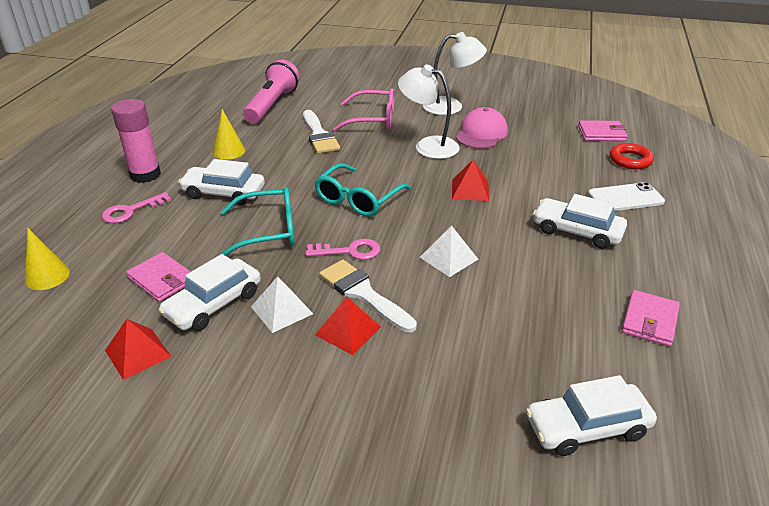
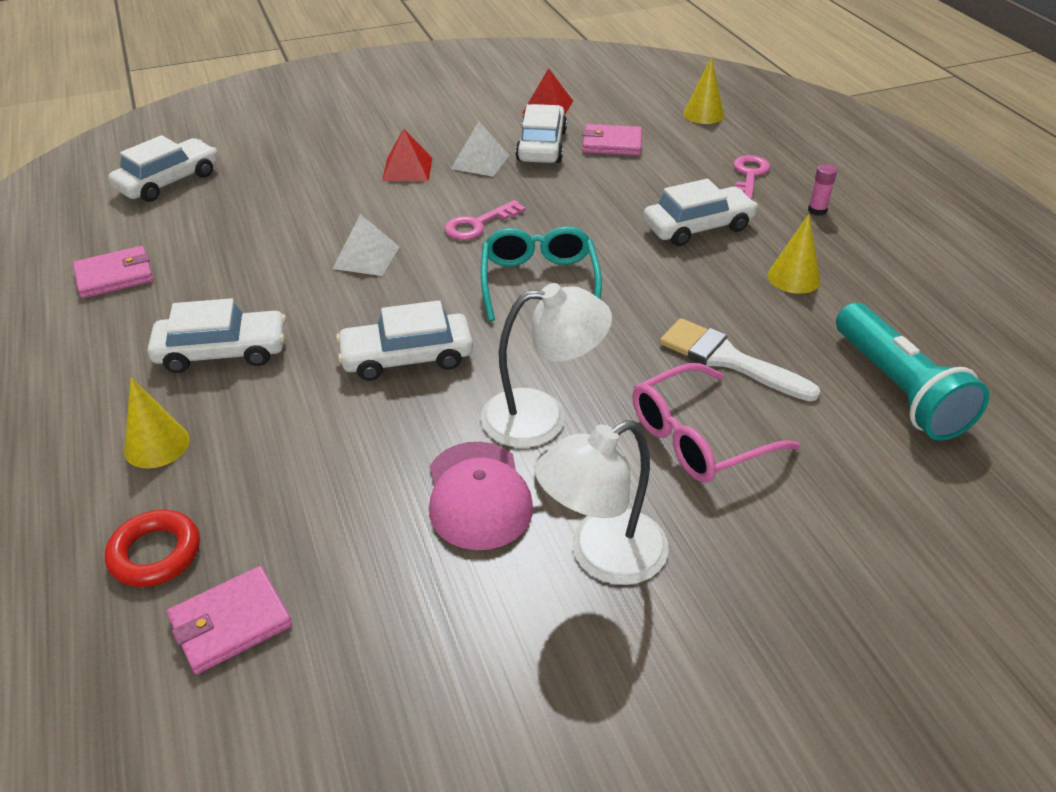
camera: 145 degrees right, 5 degrees up
(145, 175) = (817, 210): pink glue stick -> pink glue stick, size x0.45
(268, 230) = (586, 211): turquoise glasses -> none
(272, 105) = (898, 389): pink flashlight -> turquoise flashlight
(363, 294) = (423, 196): white brush -> none
(470, 190) = (407, 357): red pyramid -> white car
(625, 198) = (157, 445): white phone -> yellow cone
(650, 320) = (114, 276): pink wallet -> pink wallet turned 75 degrees clockwise

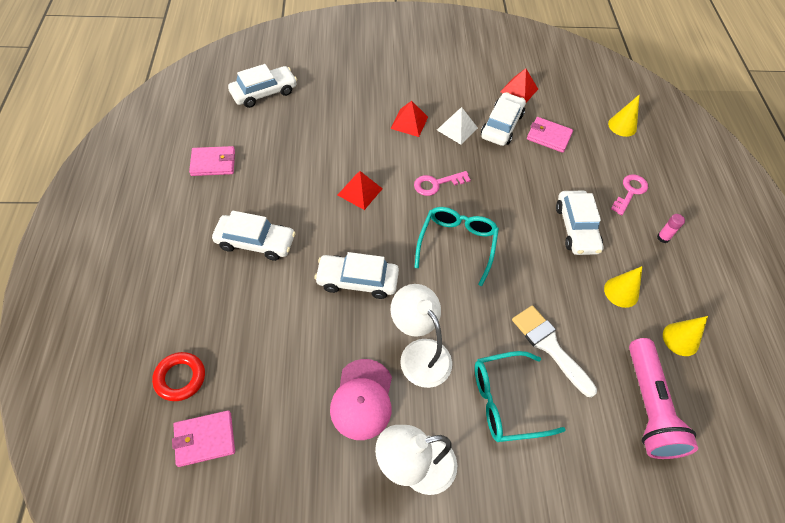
camera: 15 degrees right, 15 degrees up
(157, 445) = (201, 301): yellow cone -> yellow cone (680, 339)
(366, 257) = (360, 191): white pyramid -> red pyramid
(542, 417) = (419, 353): white lamp -> white lamp turned 135 degrees counterclockwise
(698, 227) = (576, 228): white car -> white car turned 90 degrees clockwise
(698, 438) = (506, 401): pink glasses -> turquoise glasses
(898, 389) = (648, 406): turquoise flashlight -> pink flashlight

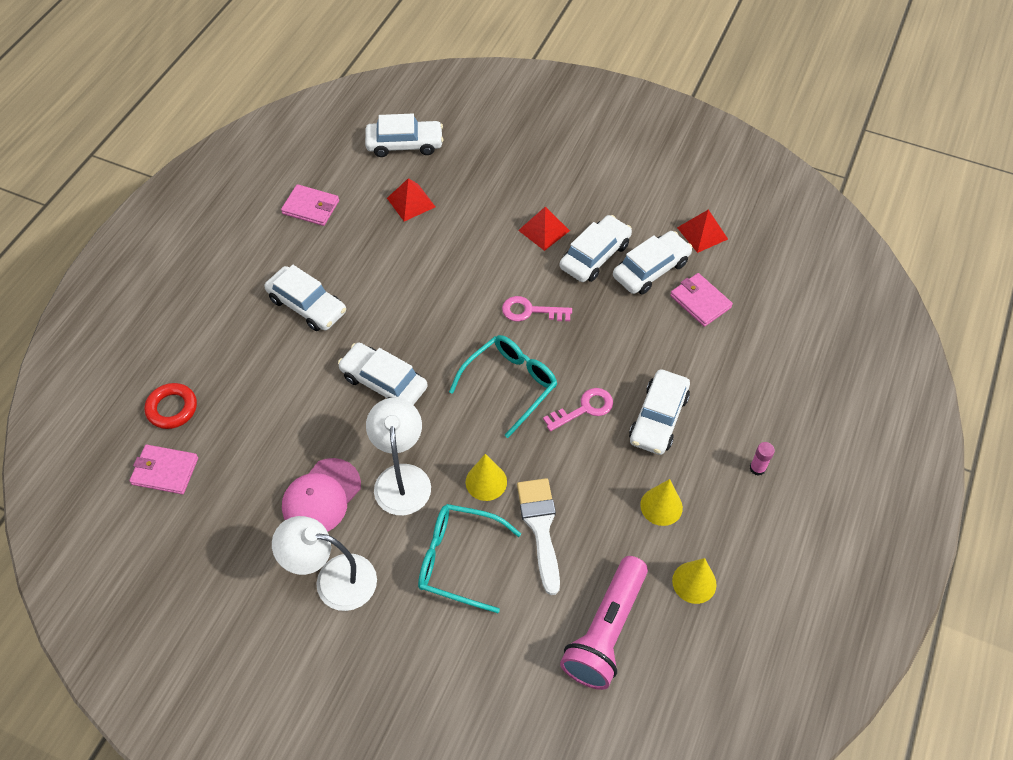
camera: 30 degrees right, 0 degrees up
(360, 191) = (442, 290): red pyramid -> red pyramid (411, 202)
(457, 129) = (595, 256): white pyramid -> white car
(622, 126) = (805, 320): yellow cone -> yellow cone (486, 482)
(630, 192) = (755, 402): pink key -> pink key (584, 408)

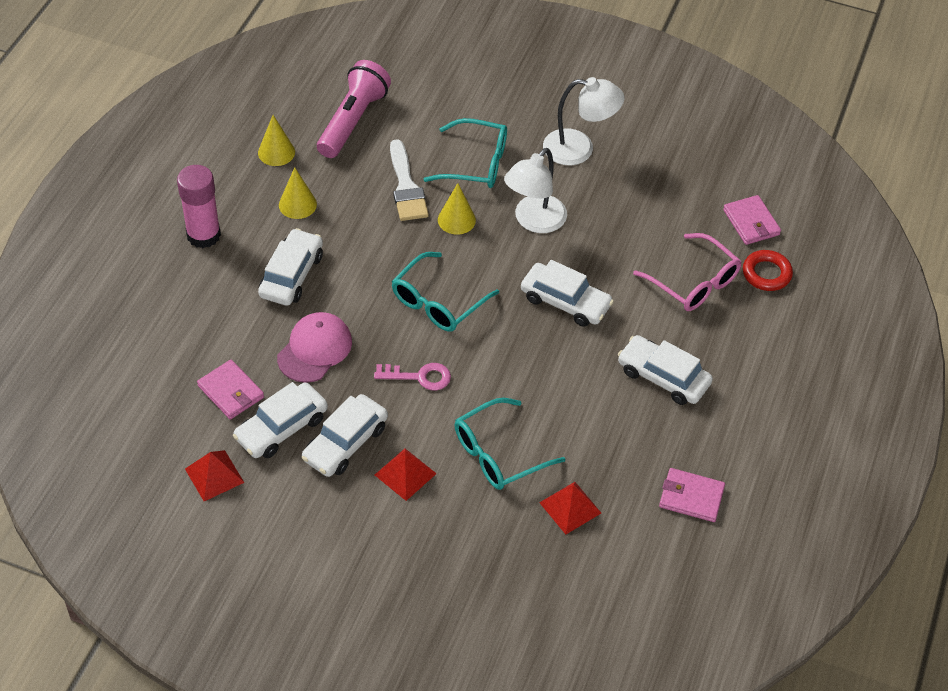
camera: 175 degrees right, 5 degrees down
(165, 471) = (751, 222): pink wallet -> pink wallet turned 60 degrees clockwise
(250, 400) = (694, 282): none -> pink glasses
(321, 497) = (603, 205): pink cap -> pink cap (314, 349)
(402, 478) = (534, 221): white lamp -> white lamp turned 45 degrees clockwise
(404, 144) = (592, 595): white car -> none
(464, 244) = (498, 454): none -> turquoise glasses
(584, 408) = (364, 282): pink key -> none
(757, 468) = (203, 235): pink glue stick -> pink glue stick, size x2.23

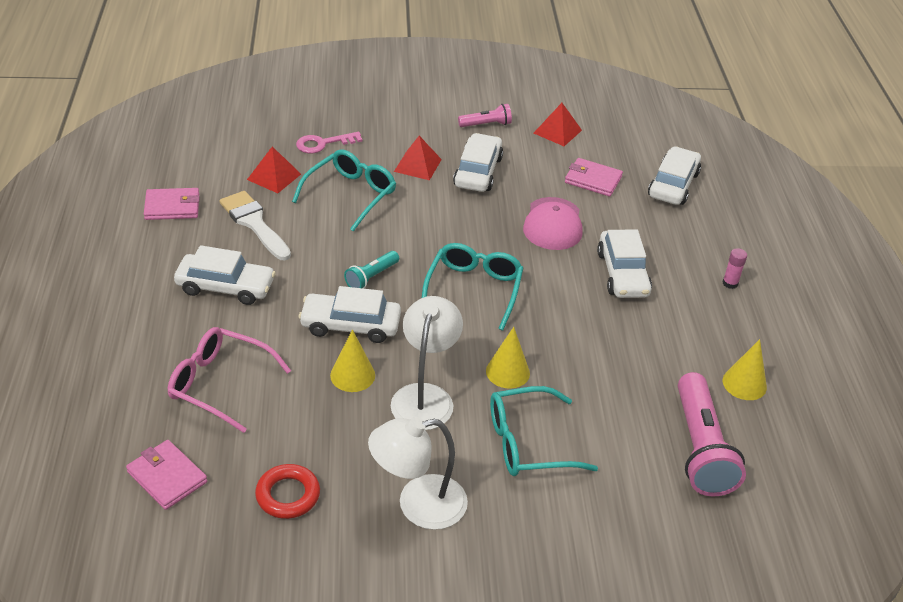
camera: 155 degrees right, 10 degrees down
(203, 235) = (730, 283): pink glue stick -> pink glue stick, size x0.45
(281, 428) = (534, 168): white car -> white car (673, 185)
(289, 514) = (486, 124): none -> pink flashlight
(297, 204) = (674, 337): yellow cone -> yellow cone (352, 375)
(406, 187) = (583, 390): white brush -> white brush (254, 223)
(419, 377) = (450, 228): pink key -> pink key (323, 144)
(524, 345) = (371, 277): none -> turquoise flashlight
(766, 274) = (136, 419): red ring -> red ring (288, 495)

